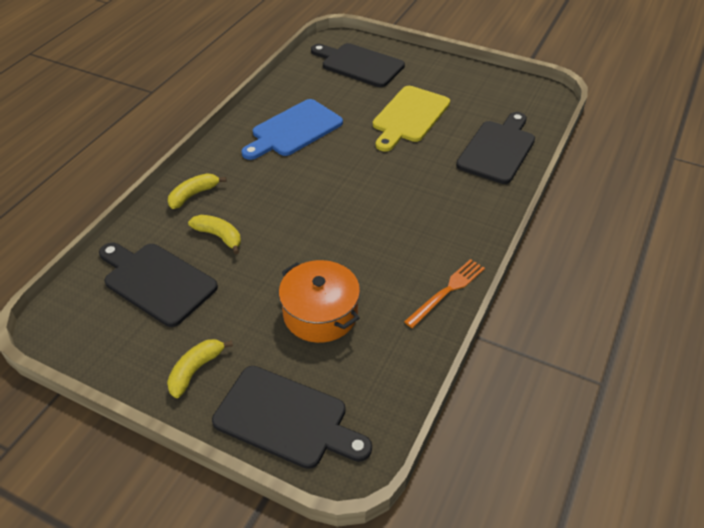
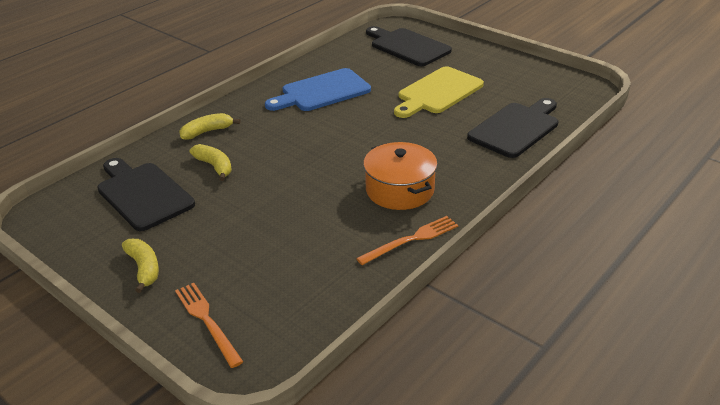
camera: 15 degrees right, 10 degrees down
(196, 370) = (144, 268): yellow banana -> yellow banana turned 105 degrees clockwise
(286, 419) = (207, 321): black cutting board -> orange fork
(320, 313) = (279, 240): orange pot -> orange pot (400, 190)

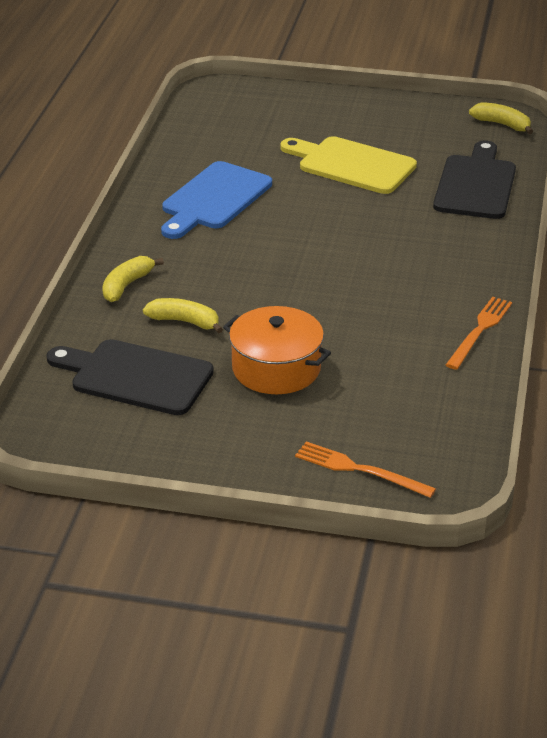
camera: 30 degrees left, 0 degrees up
(144, 268) = (234, 447): yellow banana -> yellow banana (502, 124)
(400, 190) = (419, 285): orange pot -> orange pot (276, 368)
(407, 46) = (258, 115): black cutting board -> none
(437, 92) = (352, 165): yellow cutting board -> yellow cutting board turned 105 degrees clockwise

